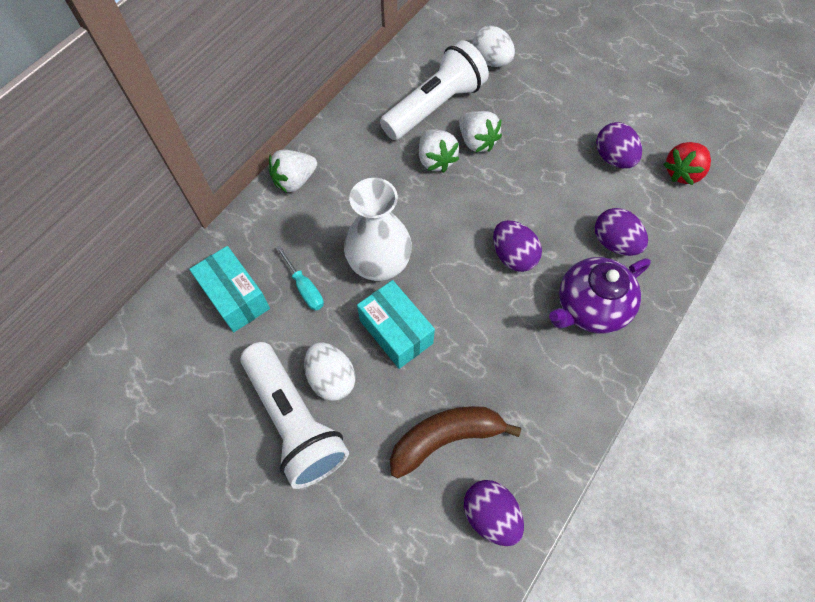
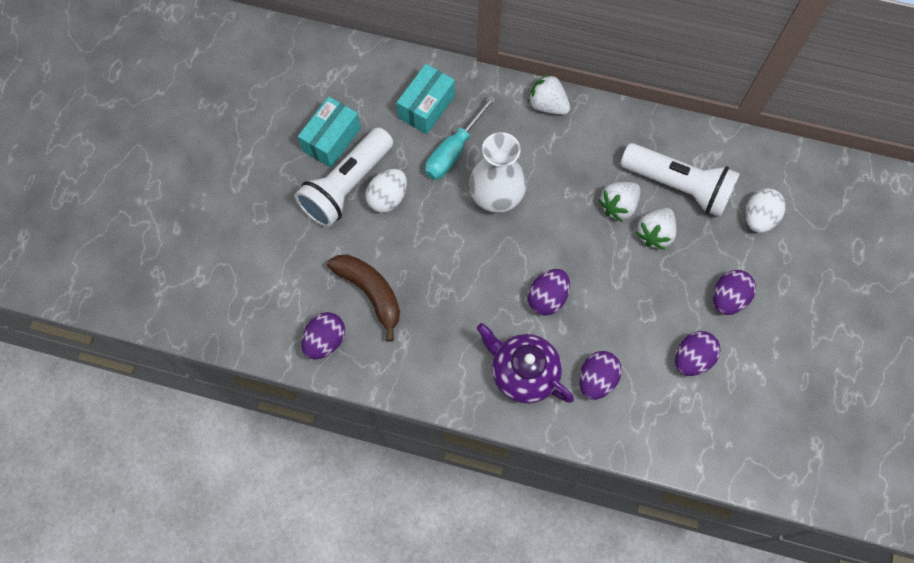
camera: 70 degrees right, 5 degrees up
(305, 288) = (453, 151): turquoise screwdriver -> turquoise screwdriver, size x1.59
(396, 331) = (442, 230): turquoise box -> turquoise box (332, 140)
(562, 110) = (728, 298): none -> purple egg
(682, 172) = (704, 426): red strawberry -> none

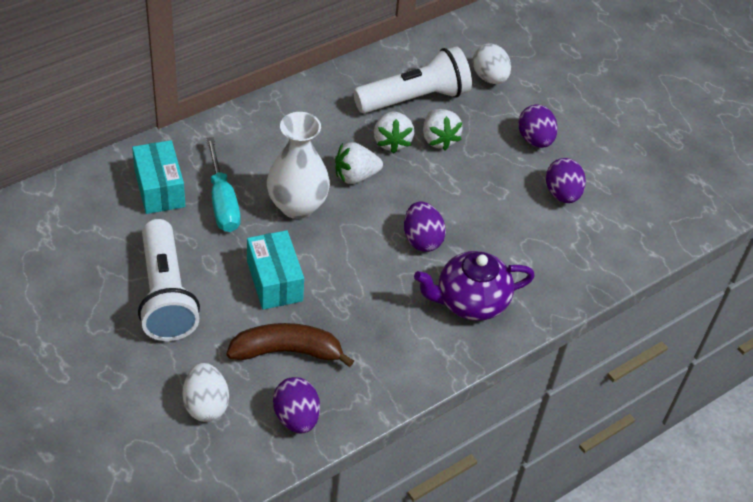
camera: 55 degrees left, 20 degrees down
(332, 140) = (107, 273): turquoise box -> turquoise box (275, 281)
(388, 198) = (212, 275): white egg -> white egg (206, 405)
(547, 105) = (255, 117): white strawberry -> white strawberry (355, 176)
(596, 379) = (522, 260): purple egg -> none

